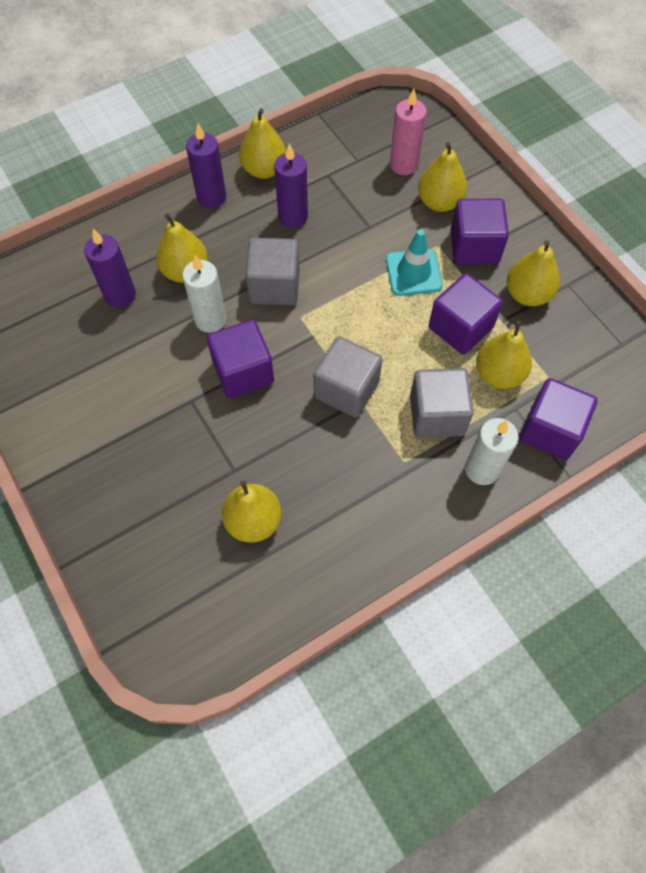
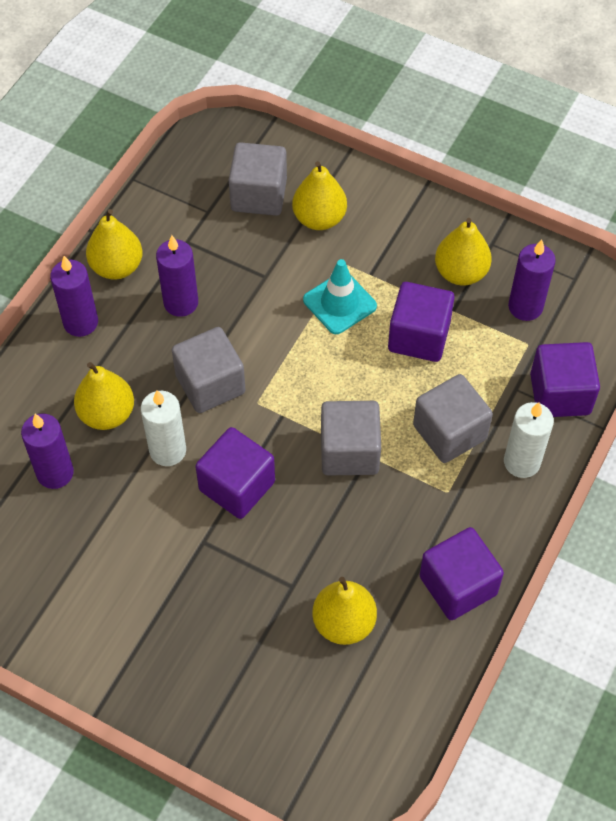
camera: 30 degrees left, 5 degrees down
(404, 165) = (259, 195): pink candle -> grey cube
(474, 247) = (382, 249): purple cube -> purple cube (458, 585)
(499, 374) = (482, 364): yellow pear -> none
(565, 346) = (525, 307): none -> purple candle

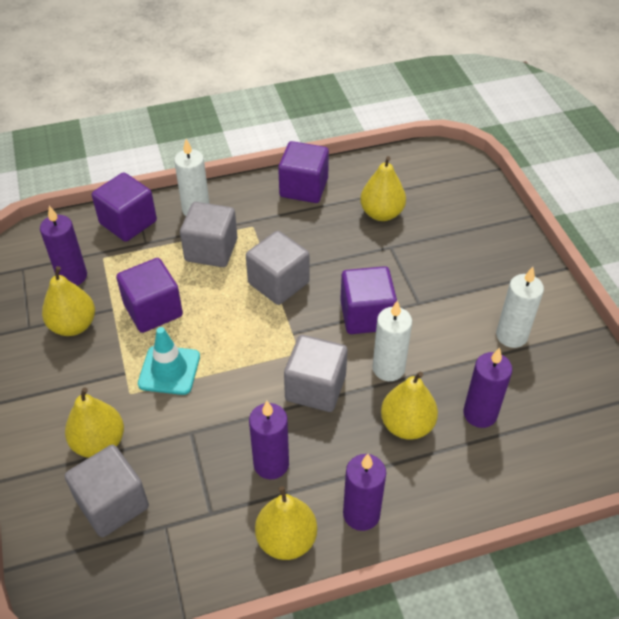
camera: 135 degrees left, 10 degrees down
(86, 578) = (511, 336): none -> white candle

